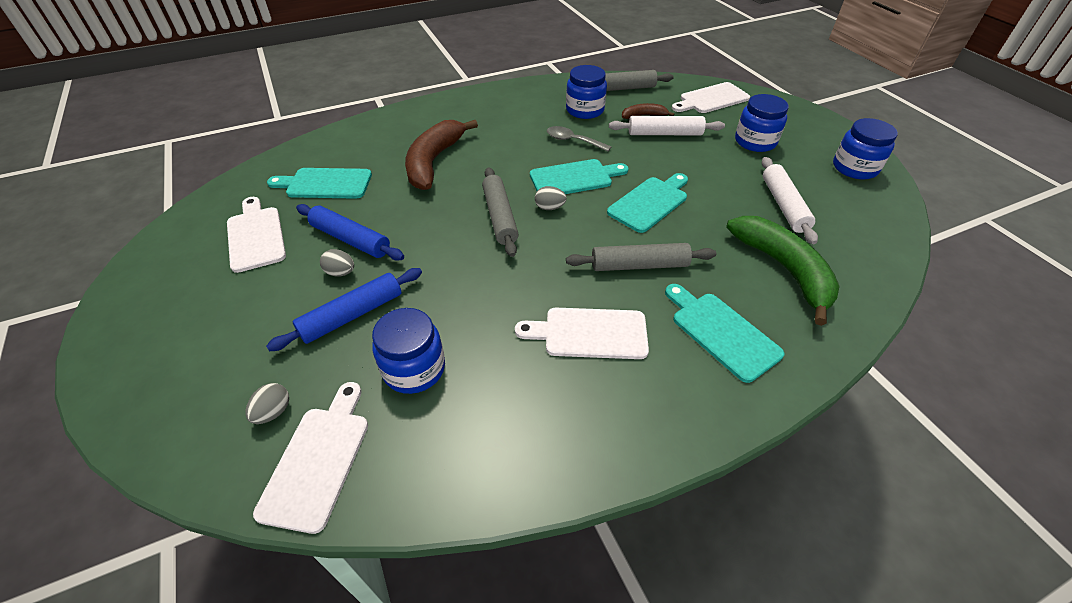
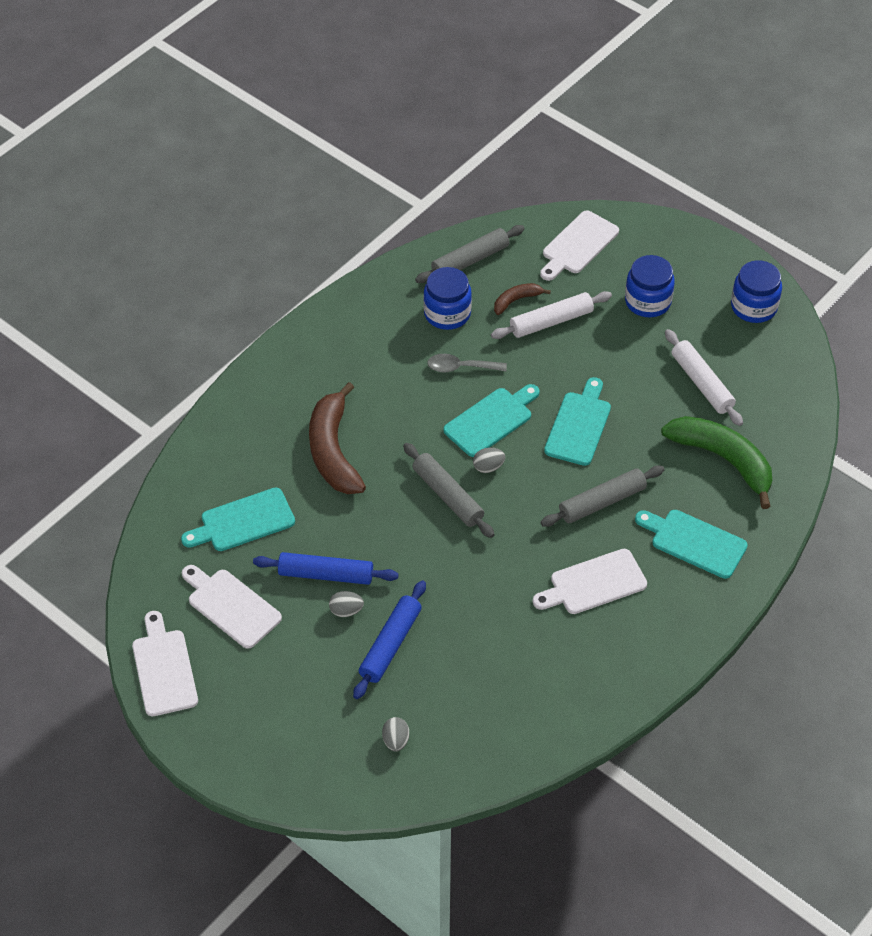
camera: 25 degrees left, 5 degrees up
(318, 460) = (457, 756): white cutting board -> white cutting board (164, 669)
(414, 369) = (476, 667): blue jar -> none

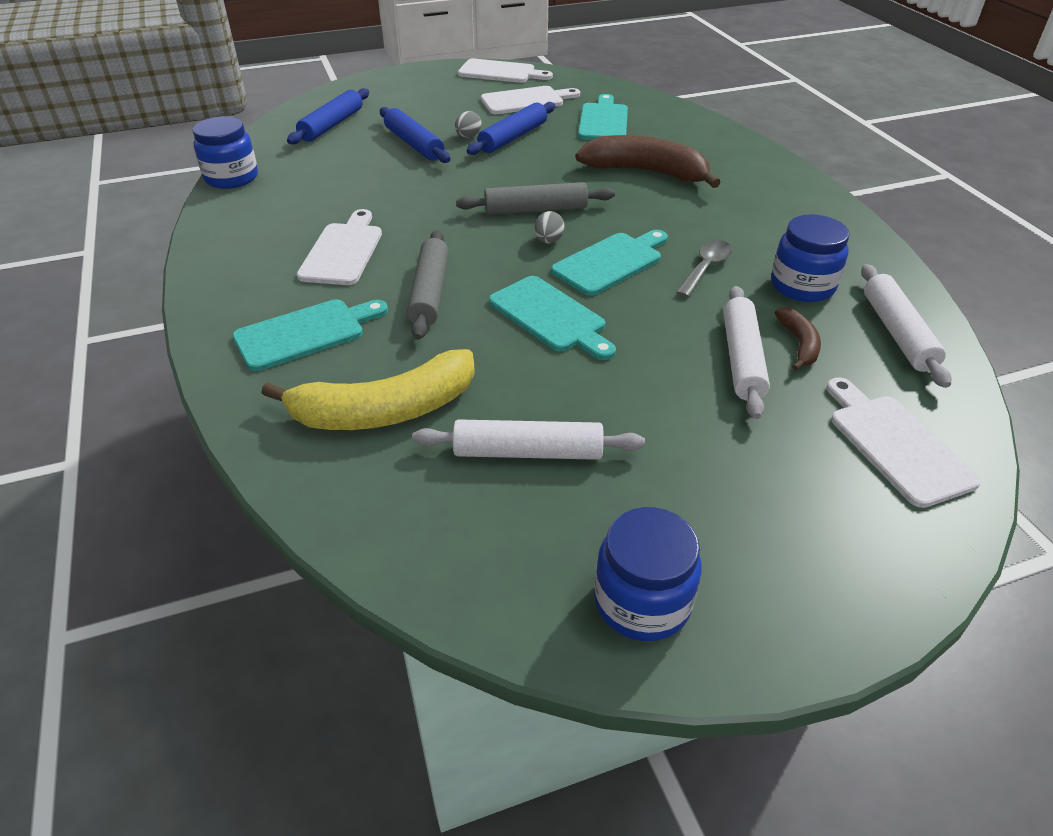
camera: 120 degrees right, 10 degrees down
(396, 741) = (331, 125): grey egg -> blue rolling pin
(470, 260) = (897, 333): grey rolling pin -> white rolling pin
(491, 420) = (610, 262): turquoise cutting board -> turquoise cutting board turned 120 degrees counterclockwise
(647, 301) = (730, 469): blue jar -> blue jar (231, 178)
(723, 460) = (385, 410): green banana -> yellow banana

